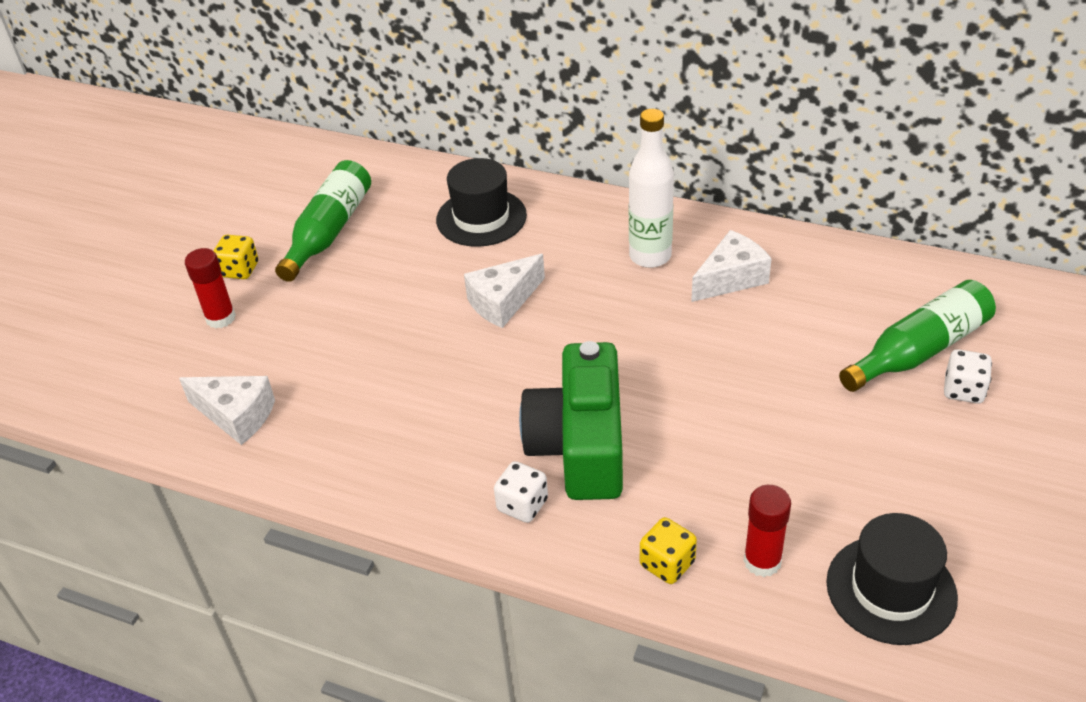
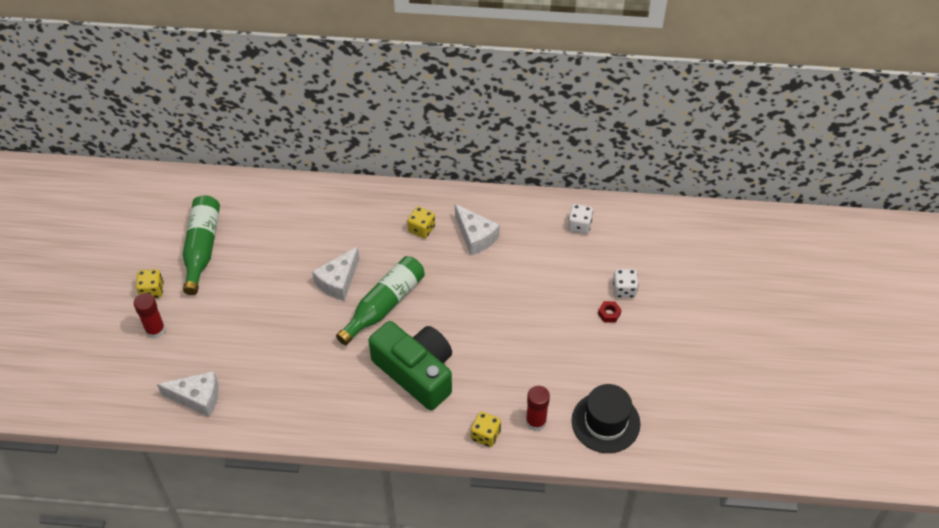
camera: 20 degrees left, 10 degrees up
(481, 218) = (302, 218): black hat -> none
(522, 505) = (394, 418): white dice -> white dice (579, 226)
(580, 445) = (416, 372): green camera -> green camera turned 150 degrees clockwise
(650, 256) = (421, 229): white bottle -> yellow dice
(731, 278) = (475, 236): white cheese -> white cheese turned 105 degrees clockwise
(919, 350) = (595, 267): green bottle -> green bottle (384, 305)
(930, 421) = (609, 314): none -> red nut

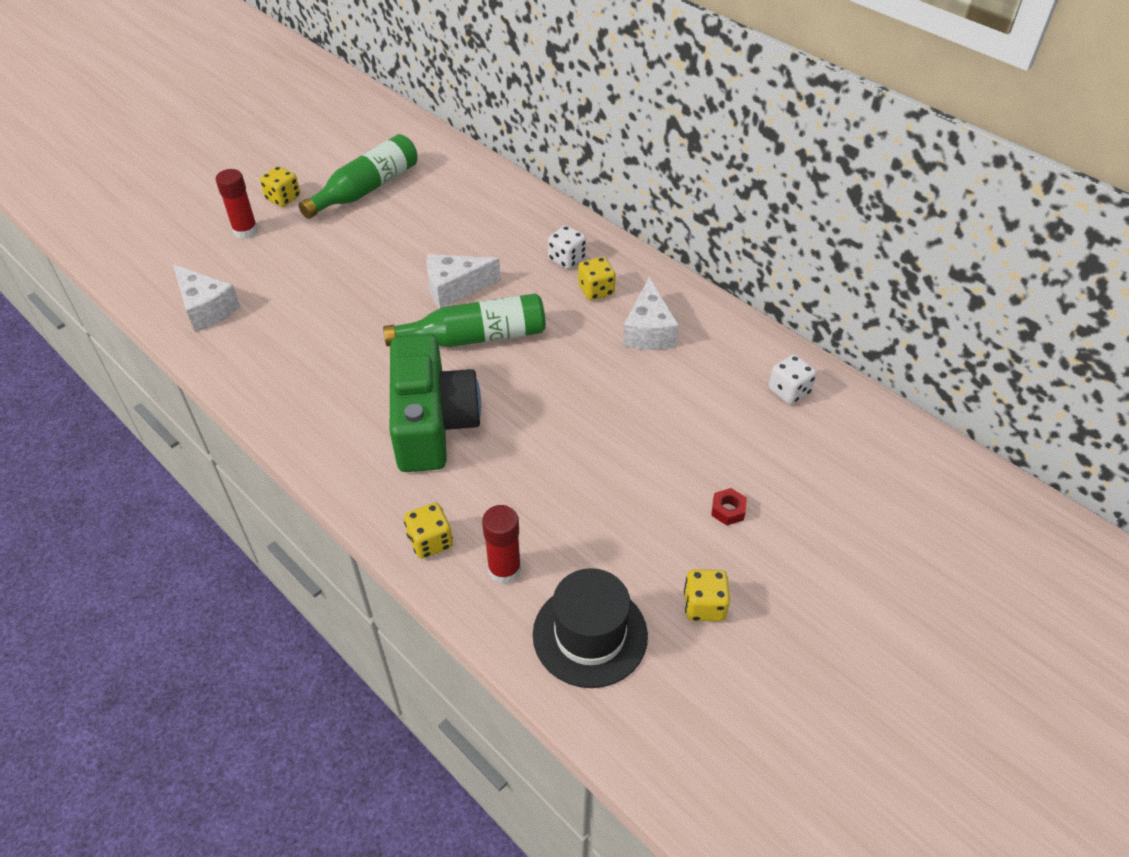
camera: 40 degrees right, 5 degrees down
(624, 290) = (776, 495): white dice -> white dice (566, 259)
(641, 370) = (704, 606): none -> yellow dice

